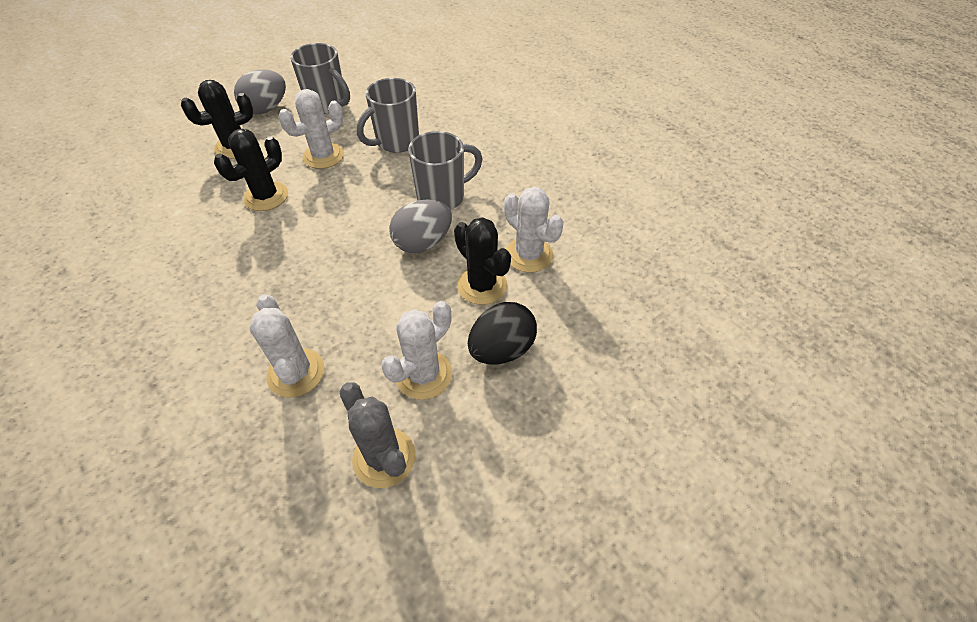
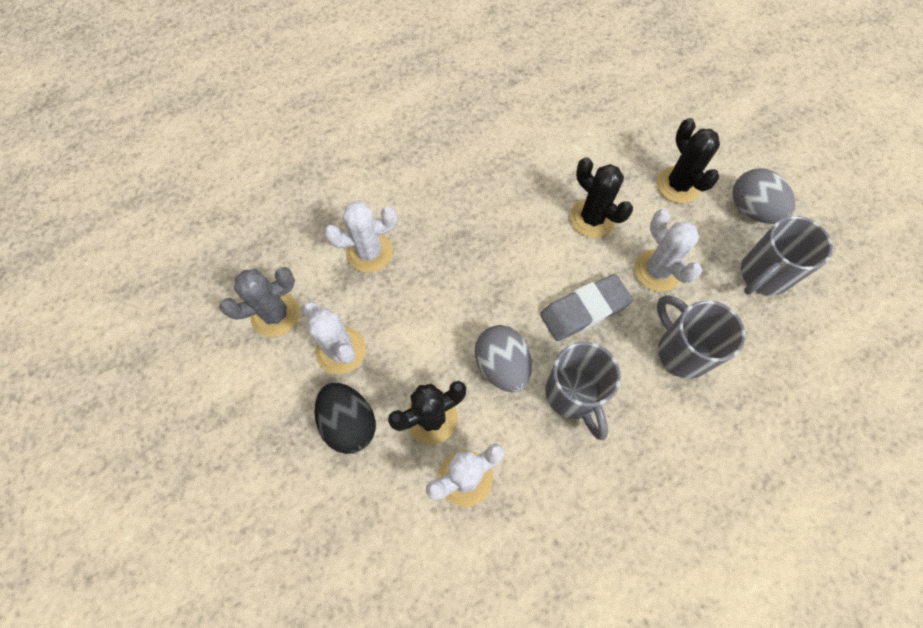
camera: 100 degrees right, 15 degrees up
(363, 195) = (584, 310): none -> grey eraser

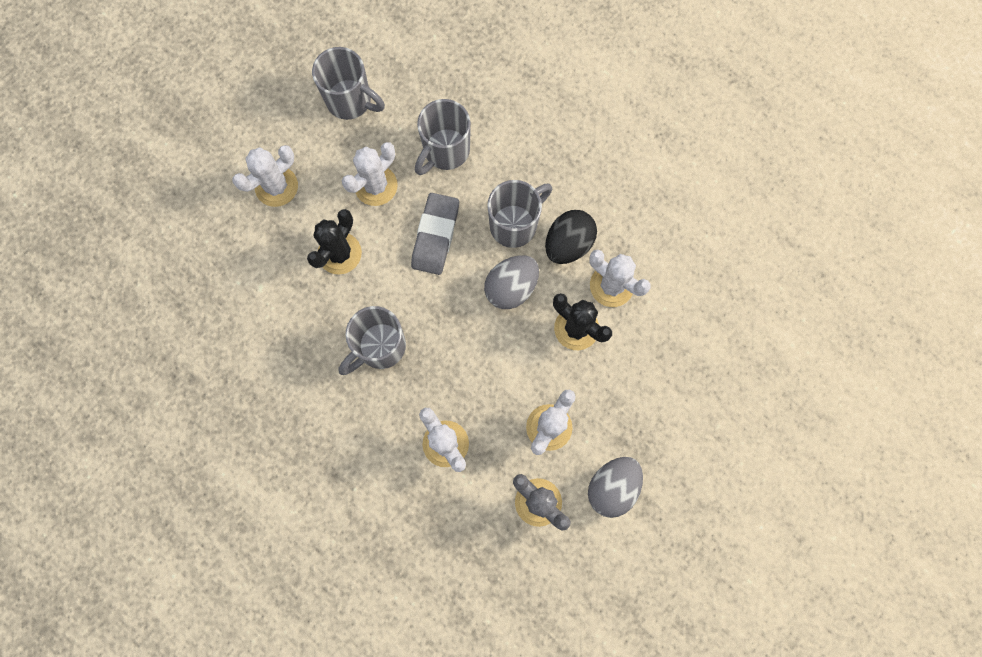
camera: 110 degrees left, 10 degrees up
(349, 423) = (606, 392): black egg -> black egg (568, 244)
(485, 225) = (380, 347): none -> grey mug
(584, 310) = (435, 235): grey eraser -> grey eraser turned 60 degrees clockwise
(678, 185) = (276, 186): black cactus -> white cactus
(751, 209) = (284, 119): grey egg -> grey egg (612, 487)

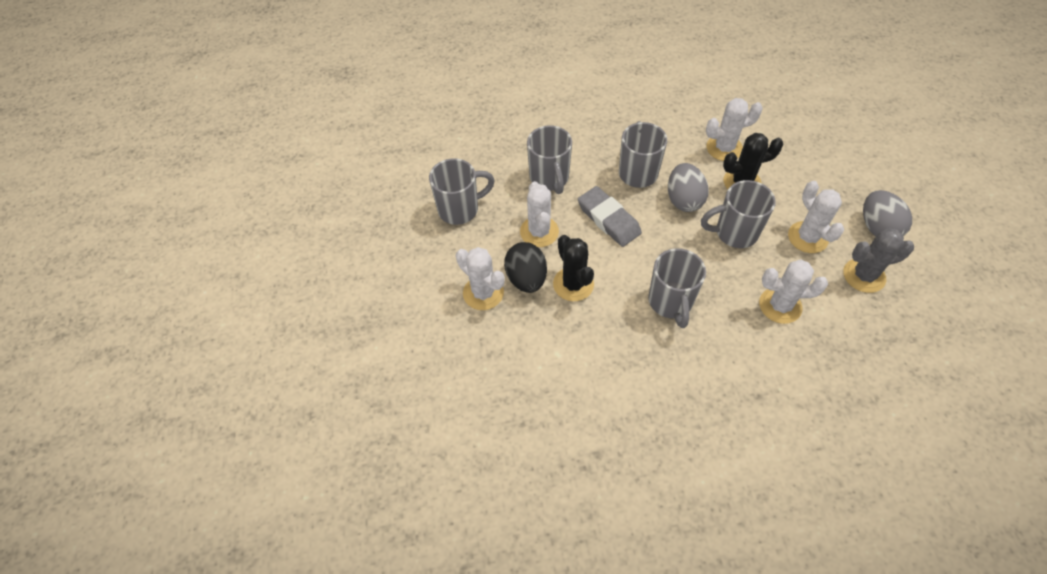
camera: 50 degrees left, 20 degrees down
(276, 186) = (483, 293): white cactus -> white cactus turned 45 degrees counterclockwise
(504, 357) = (734, 233): none -> grey mug
(568, 244) = (676, 153): black egg -> black egg (526, 279)

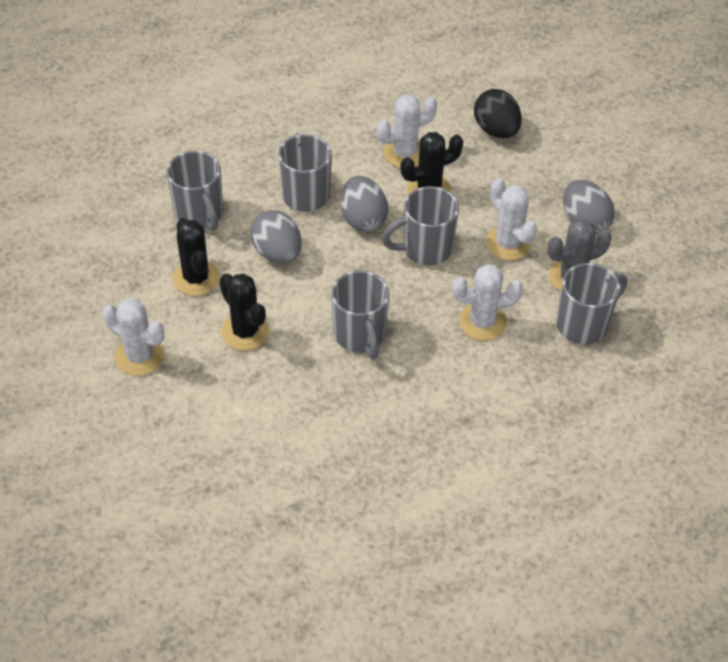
camera: 15 degrees left, 5 degrees down
(460, 209) = (94, 264): grey mug -> grey mug (583, 324)
(526, 279) = (189, 333): black egg -> black egg (496, 130)
(539, 232) = (196, 278): white cactus -> black cactus
(608, 219) = (277, 253): grey eraser -> grey egg

